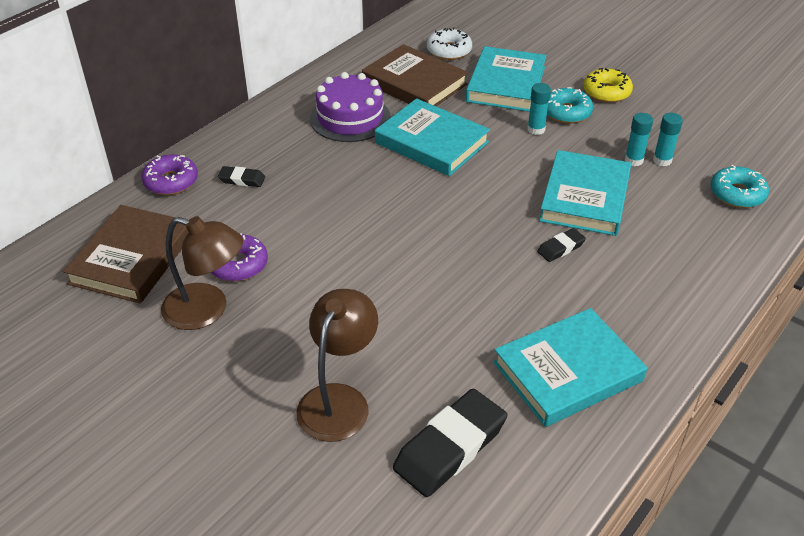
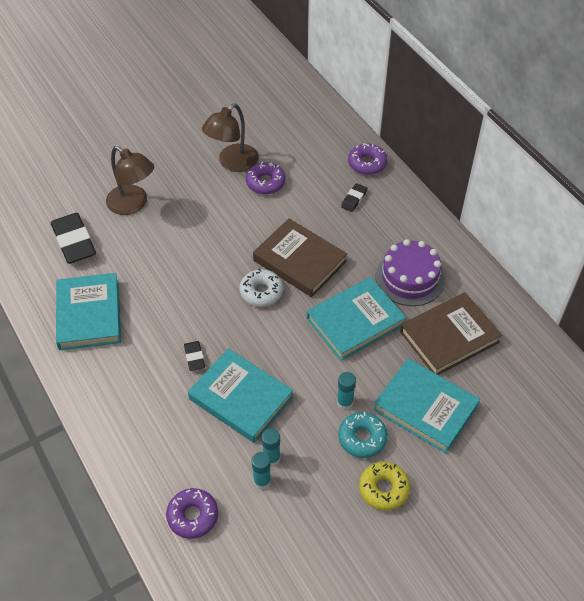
camera: 110 degrees right, 10 degrees up
(132, 259) = (295, 137): brown book -> brown book (299, 261)
(449, 51) = (500, 382): white donut -> white donut (261, 292)
(737, 194) = (193, 516): turquoise donut -> purple donut

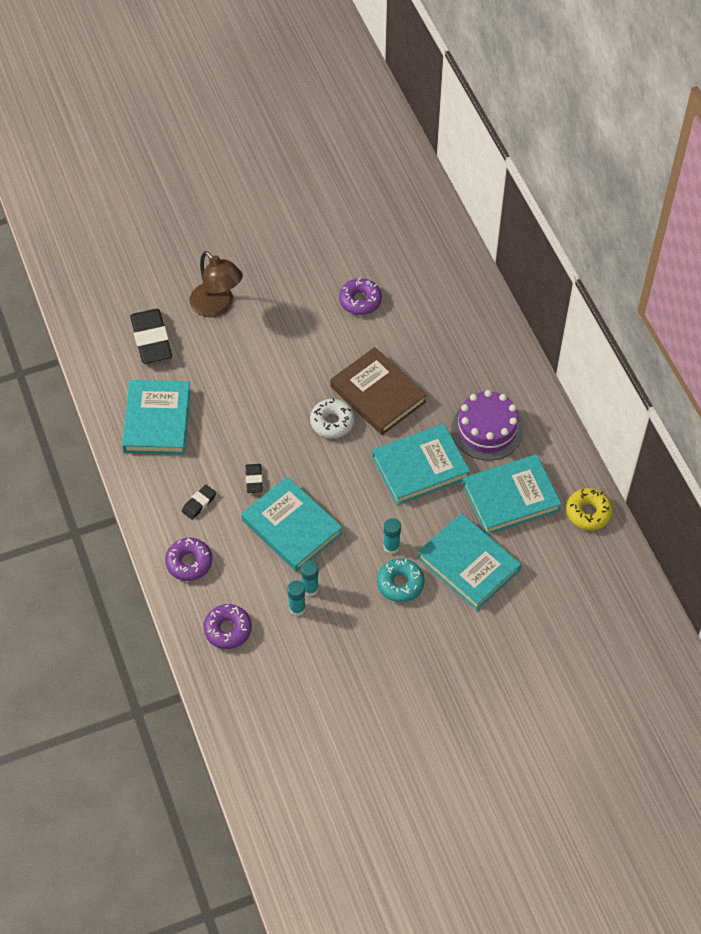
camera: 10 degrees right, 5 degrees up
(232, 163) = (329, 273): brown lamp -> none
(354, 199) = (450, 333): black eraser -> black eraser (199, 503)
(367, 163) = (473, 293): purple donut -> purple donut (189, 562)
(383, 489) = (409, 633): yellow donut -> yellow donut (588, 512)
(449, 337) = (511, 497): brown book -> turquoise book

